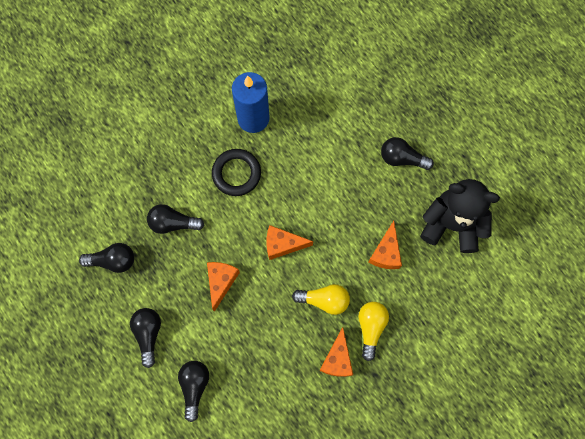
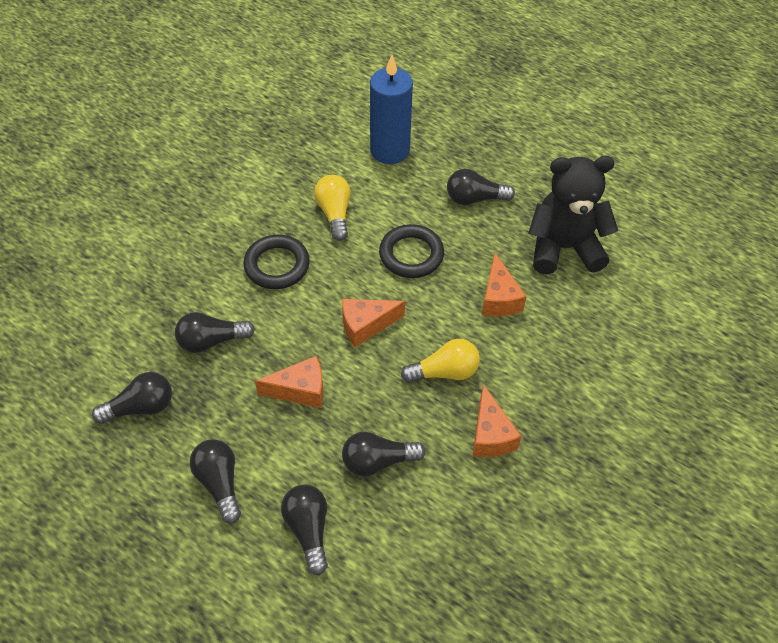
camera: 20 degrees left, 20 degrees down
(221, 282) = (300, 390): orange cheese -> orange cheese turned 90 degrees clockwise
(253, 118) = (277, 204): blue candle -> blue candle (389, 150)
(255, 353) = (378, 461): none -> black light bulb
(336, 194) = (411, 255): none -> black ring
(371, 328) = (517, 386): yellow light bulb -> yellow light bulb (334, 213)

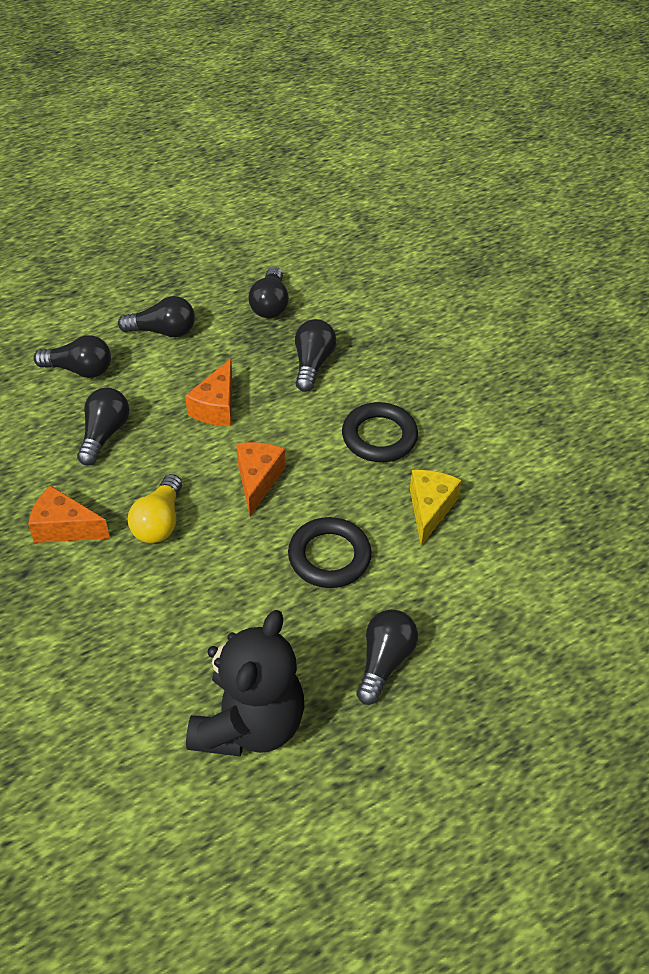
camera: 115 degrees right, 5 degrees down
(334, 213) = (429, 509): yellow light bulb -> yellow cheese
(389, 150) = (514, 604): blue candle -> none
(499, 298) = (217, 614): orange cheese -> none

